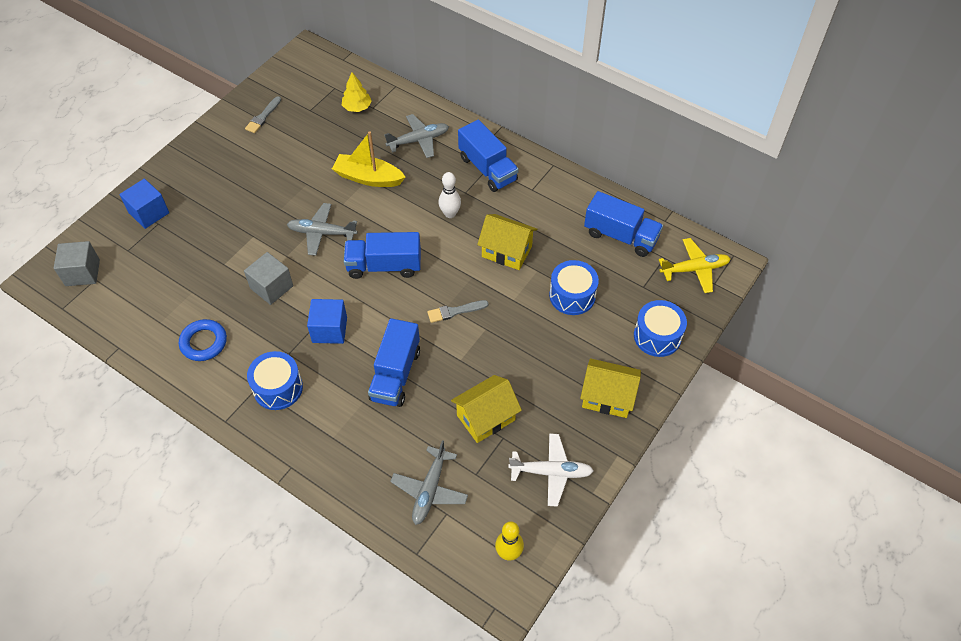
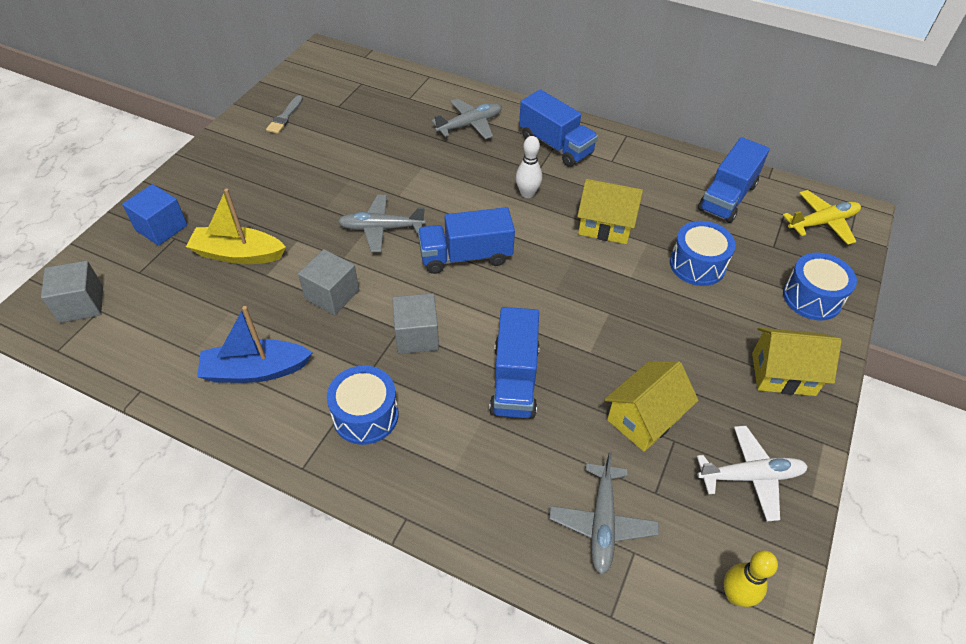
camera: 10 degrees left, 5 degrees down
(204, 342) = (255, 370): blue ring -> blue boat
(329, 330) = (417, 336): blue cube -> grey cube
(357, 107) = (391, 99): yellow tree -> none
(368, 178) = (422, 166): yellow boat -> yellow boat (238, 254)
(455, 311) = (565, 297): grey brush -> none
(621, 236) = (727, 197): blue truck -> blue truck turned 105 degrees clockwise

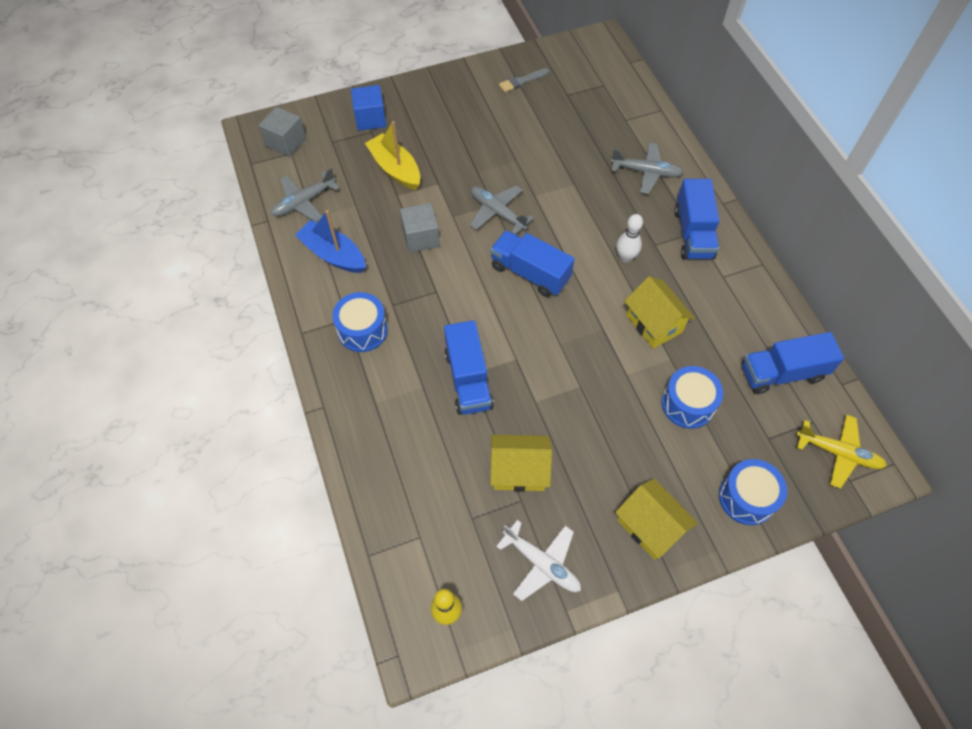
camera: 45 degrees right, 10 degrees up
(417, 336) = (441, 304): grey cube -> none
(514, 379) = (468, 379): blue truck -> blue truck turned 60 degrees counterclockwise
(602, 523) = (421, 505): grey plane -> grey plane (304, 202)

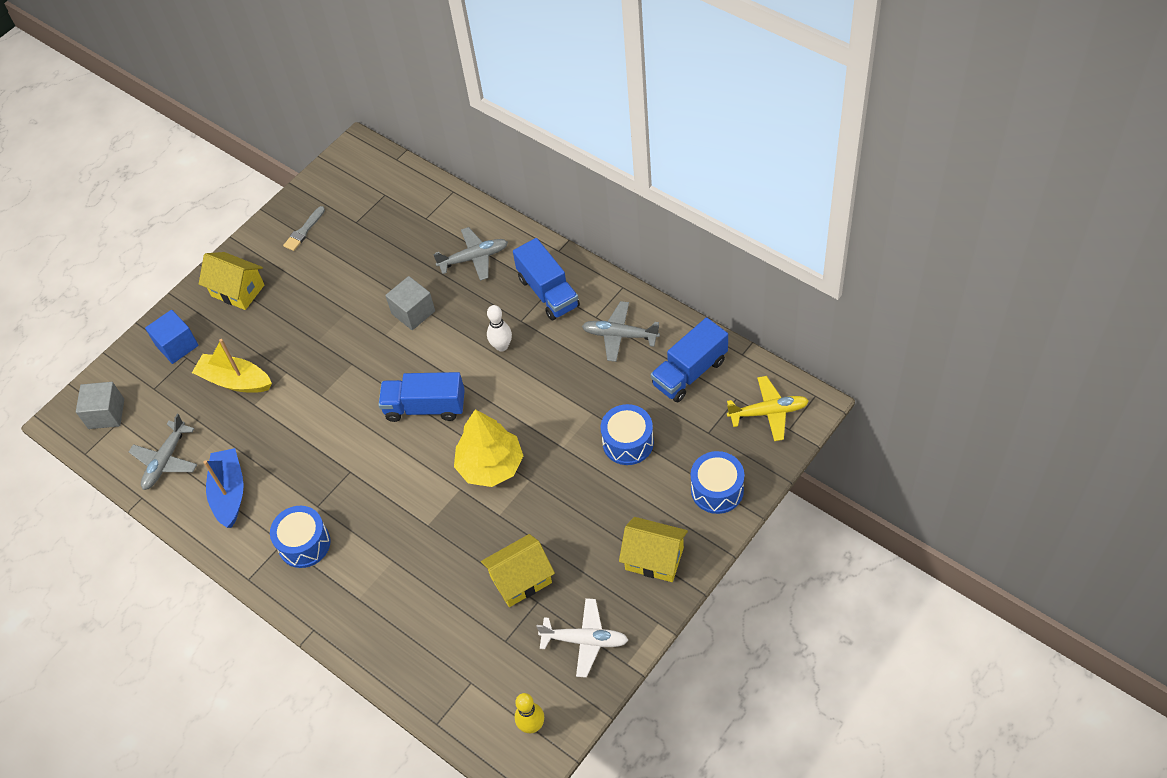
camera: 25 degrees left, 5 degrees down
(333, 254) = (229, 493): blue boat -> blue boat turned 75 degrees clockwise
(421, 237) = (303, 431): grey cube -> grey cube (413, 312)
(468, 379) = (429, 530): blue truck -> none
(497, 212) = (360, 369): grey plane -> grey plane (620, 335)
(554, 354) = (490, 465): none -> yellow tree
(654, 323) = (560, 391): yellow house -> yellow house (238, 290)

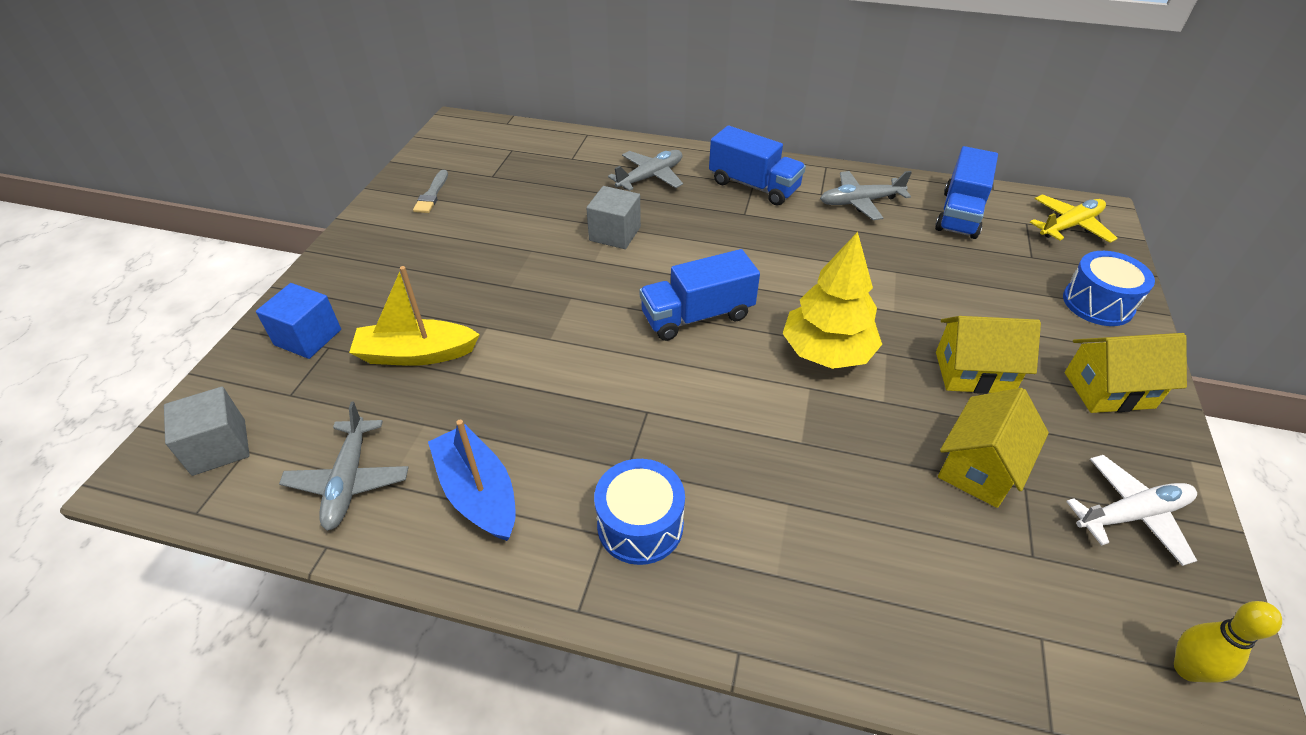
camera: 30 degrees left, 10 degrees down
(238, 290) = (372, 263): yellow house -> yellow house (973, 372)
(502, 346) = (742, 239): white bowling pin -> none
(628, 442) = (960, 287): blue drum -> none

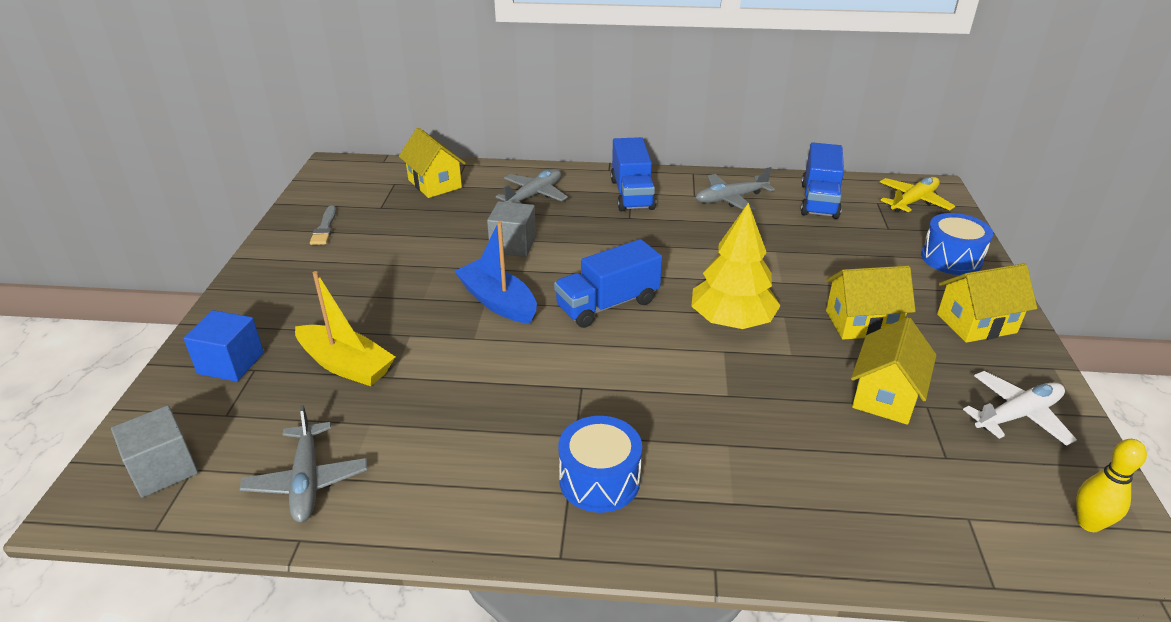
camera: 10 degrees left, 10 degrees down
(416, 354) = (346, 365): yellow boat -> yellow boat turned 135 degrees counterclockwise
(478, 493) = (439, 474): blue boat -> blue boat (498, 302)
(552, 154) = (435, 184): none -> yellow house
(754, 186) = (632, 194): blue truck -> blue truck turned 60 degrees clockwise

